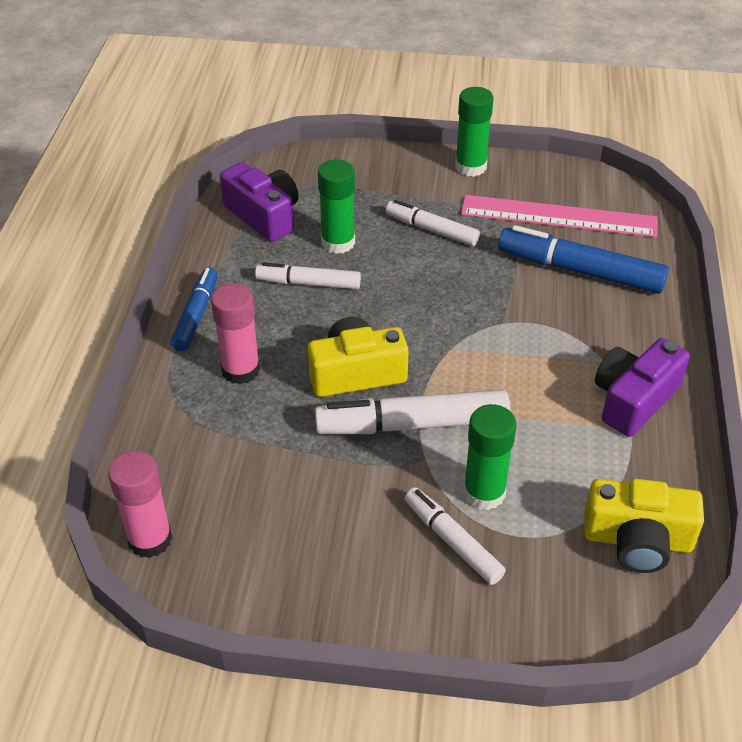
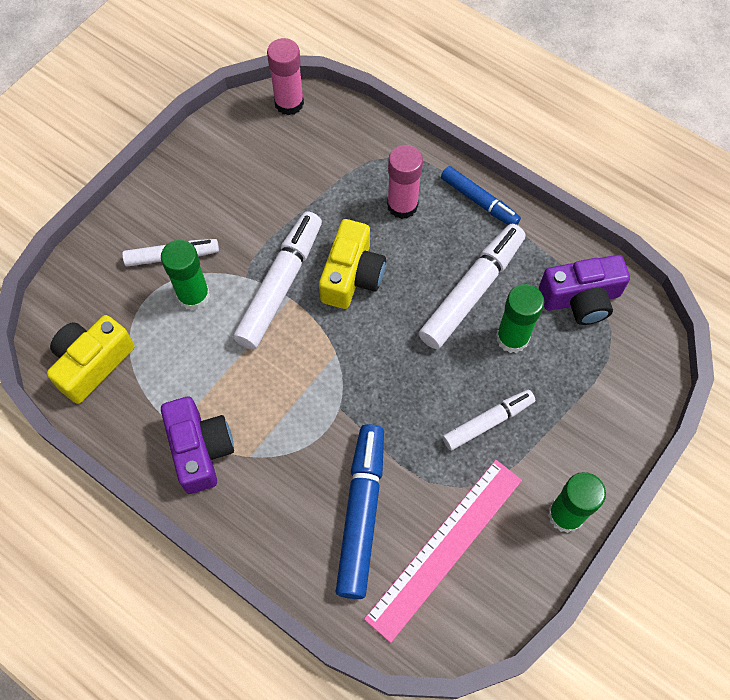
camera: 120 degrees right, 20 degrees up
(308, 283) = (472, 291): white marker -> white marker, size x1.62
(580, 271) = (361, 513): blue marker -> blue marker turned 45 degrees counterclockwise

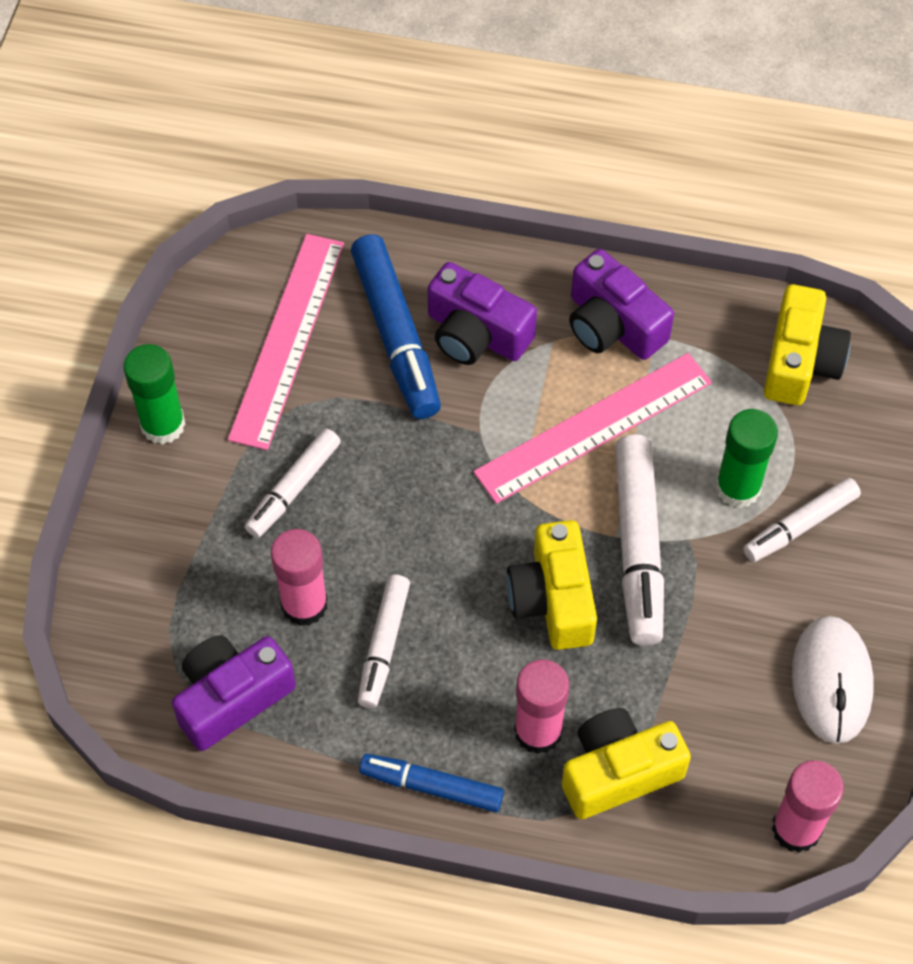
camera: 155 degrees right, 5 degrees down
(218, 164) = (831, 681): none -> white mouse
(260, 378) = (593, 427): none -> pink ruler
(302, 488) = (476, 334): none -> purple camera
(368, 167) = (618, 772): none -> yellow camera
(472, 291) = (384, 645): white marker -> white marker, size x0.62
(512, 338) = (304, 604): green glue stick -> pink glue stick

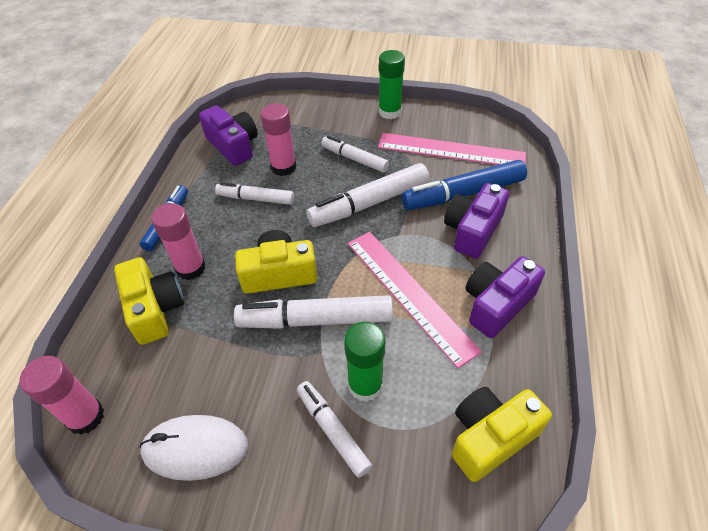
camera: 90 degrees right, 10 degrees down
(408, 469) = (369, 203): none -> white marker
(800, 362) = (490, 437): yellow camera -> yellow camera turned 135 degrees clockwise

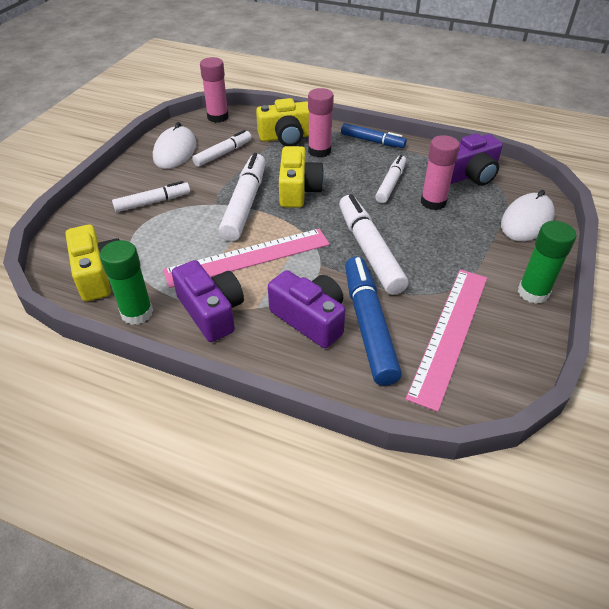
camera: 100 degrees right, 5 degrees down
(301, 113) = (526, 221): none -> white mouse
(354, 159) = (441, 250): white marker -> white marker (223, 153)
(365, 385) = (177, 220): green glue stick -> green glue stick (137, 313)

